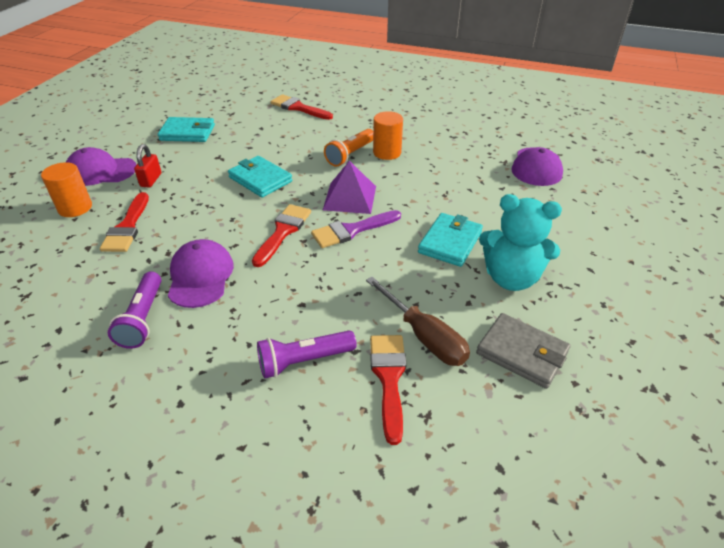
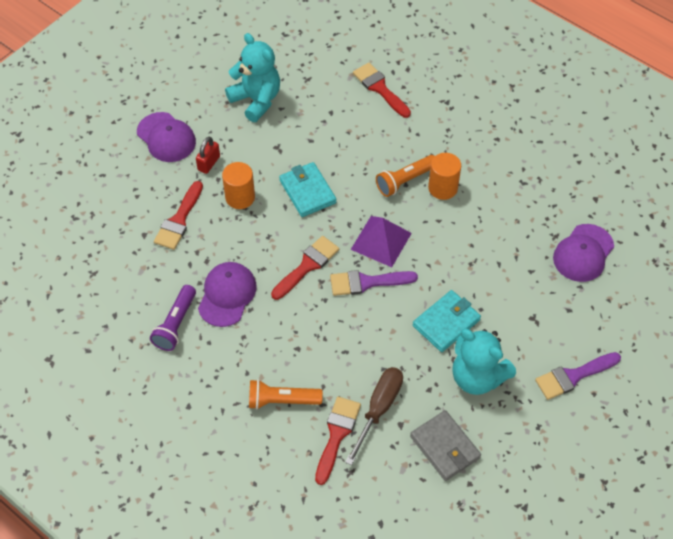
camera: 20 degrees right, 15 degrees up
(75, 208) = (139, 182): orange cylinder -> orange cylinder (240, 197)
(101, 171) = (166, 137): purple cap -> purple cap turned 150 degrees counterclockwise
(187, 133) = (256, 100): turquoise wallet -> turquoise teddy bear
(304, 361) = (282, 400): purple flashlight -> orange flashlight
(424, 336) = (379, 409): brown screwdriver -> brown screwdriver turned 135 degrees counterclockwise
(601, 253) = (573, 376): none -> purple brush

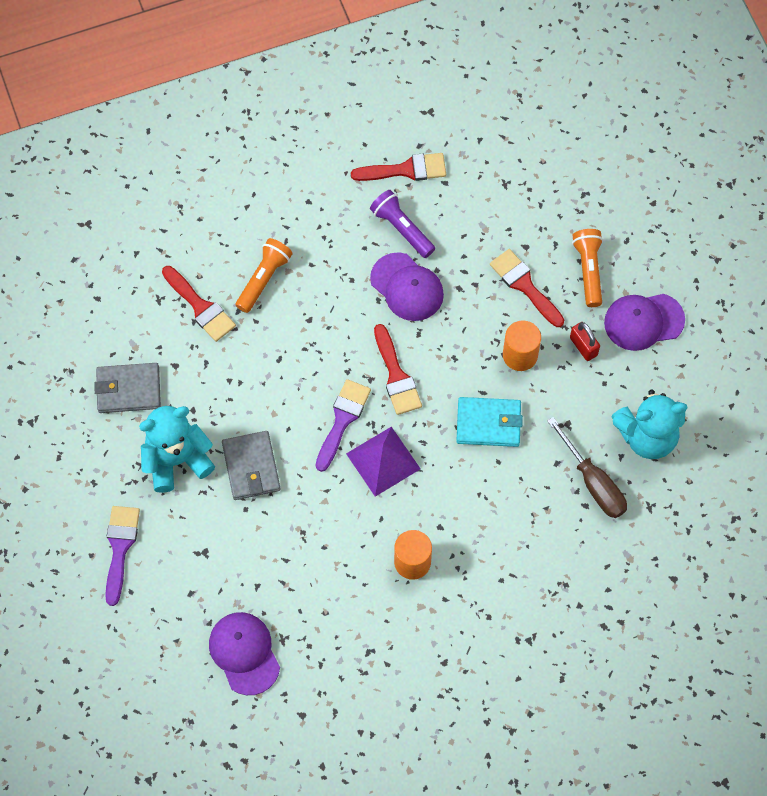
camera: 120 degrees right, 10 degrees up
(379, 409) = (202, 355): brown screwdriver -> brown screwdriver (593, 482)
(380, 88) = (591, 577): red brush -> red brush (406, 170)
(405, 181) = (445, 528): orange flashlight -> orange flashlight (588, 270)
(446, 323) = (251, 467): turquoise wallet -> grey wallet

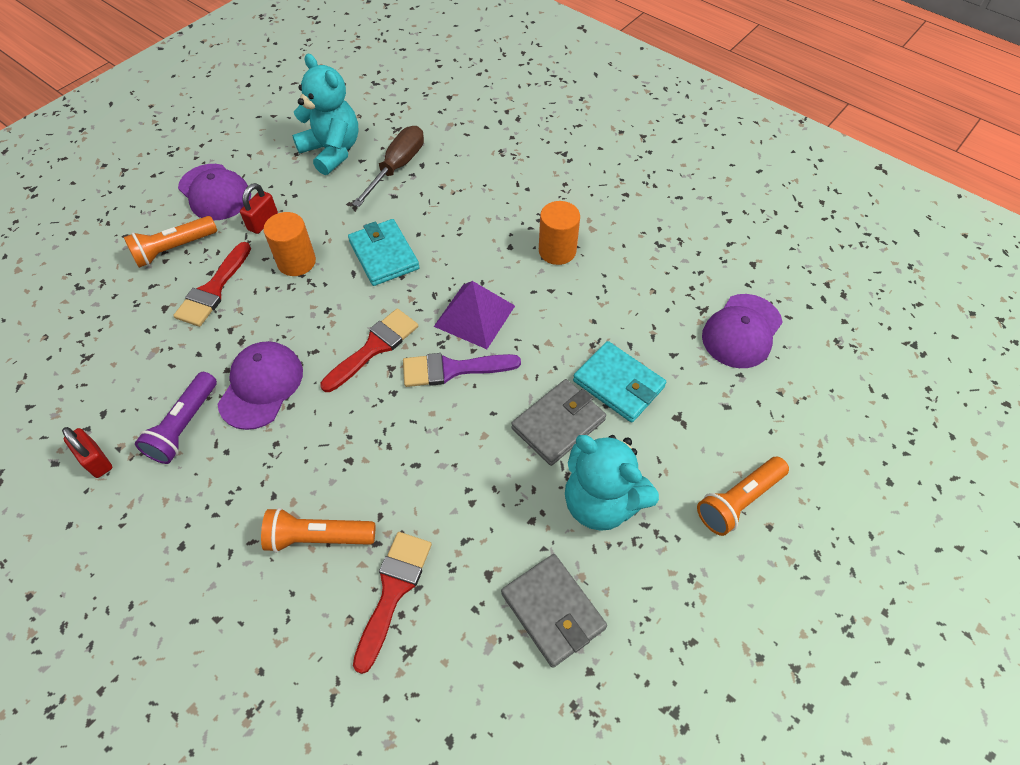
camera: 120 degrees left, 10 degrees down
(120, 548) = (738, 501): purple brush -> orange flashlight
(257, 528) = (618, 384): none -> turquoise wallet
(406, 170) = (96, 460): red brush -> red padlock

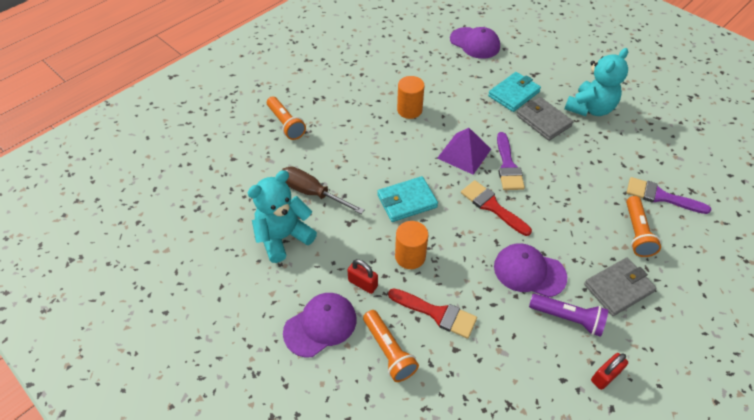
camera: 85 degrees left, 5 degrees down
(393, 591) = (660, 196): red brush -> purple brush
(553, 611) = (654, 132): grey wallet -> grey wallet (618, 288)
(738, 501) = (580, 61): orange flashlight -> orange flashlight (286, 124)

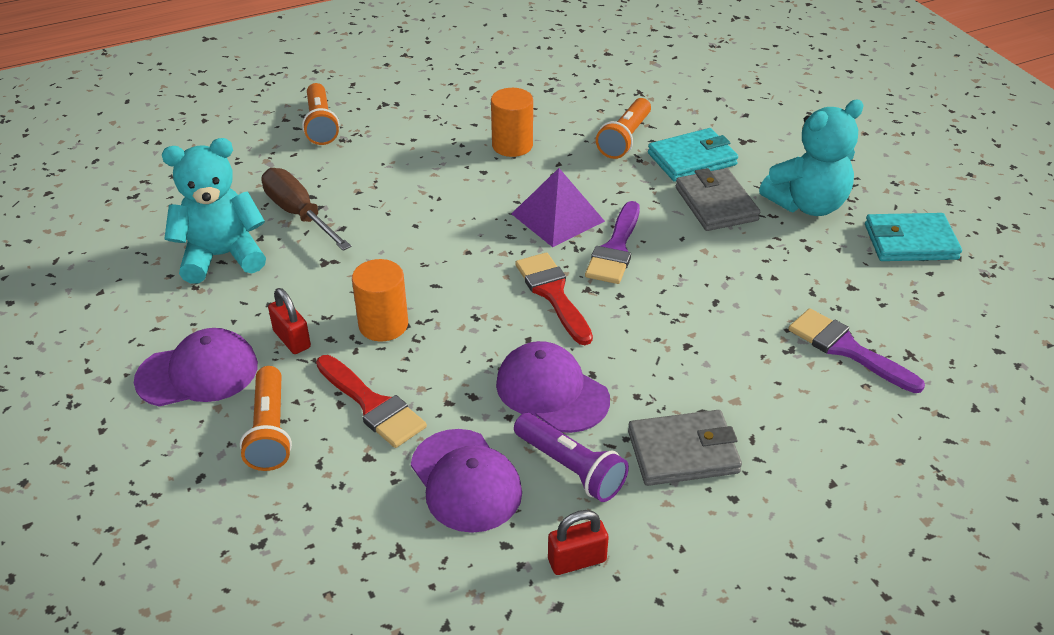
camera: 20 degrees right, 10 degrees down
(407, 201) = (427, 256): turquoise wallet -> turquoise wallet (910, 242)
(475, 43) = (675, 82): purple cap -> purple cap (465, 481)
(636, 233) = (768, 387): orange flashlight -> orange flashlight (624, 139)

